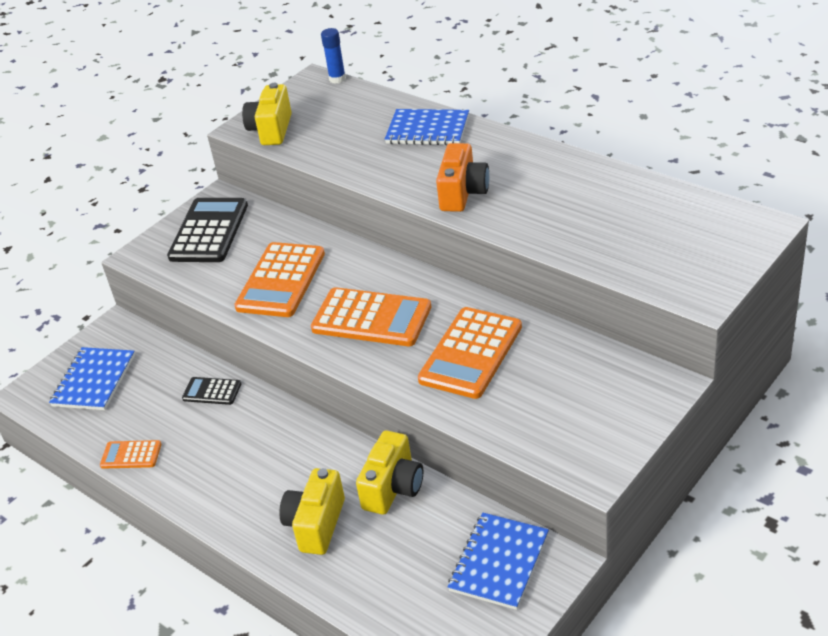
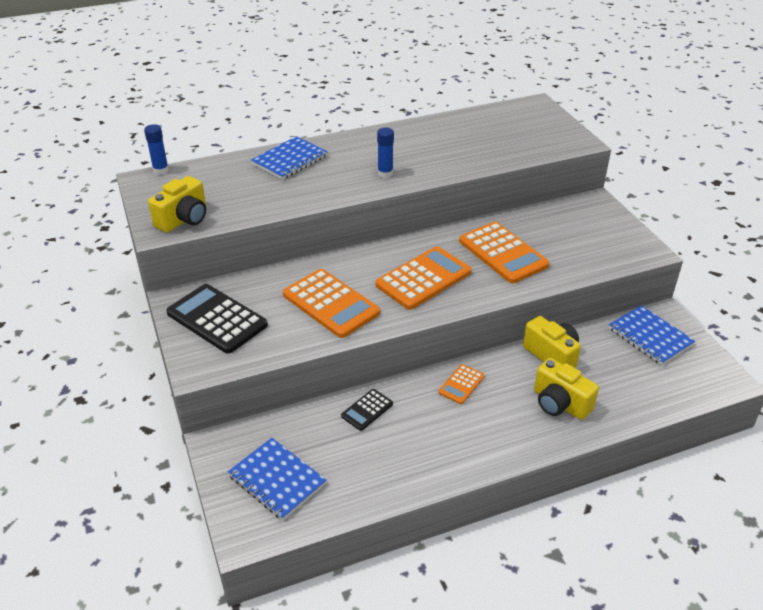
camera: 65 degrees left, 0 degrees up
(131, 455) = (398, 483): orange calculator -> orange calculator (461, 384)
(271, 130) = (184, 219): yellow camera -> yellow camera turned 90 degrees counterclockwise
(463, 193) = (385, 173): orange camera -> blue glue stick

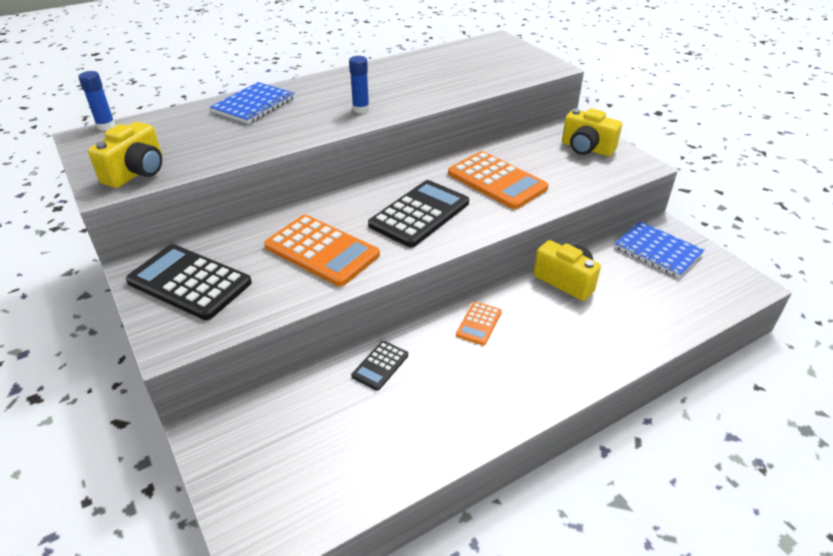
camera: 10 degrees left, 0 degrees up
(277, 480) = (287, 465): blue notebook -> none
(423, 278) = (419, 214): orange calculator -> black calculator
(560, 403) = (589, 331): yellow camera -> yellow camera (586, 148)

